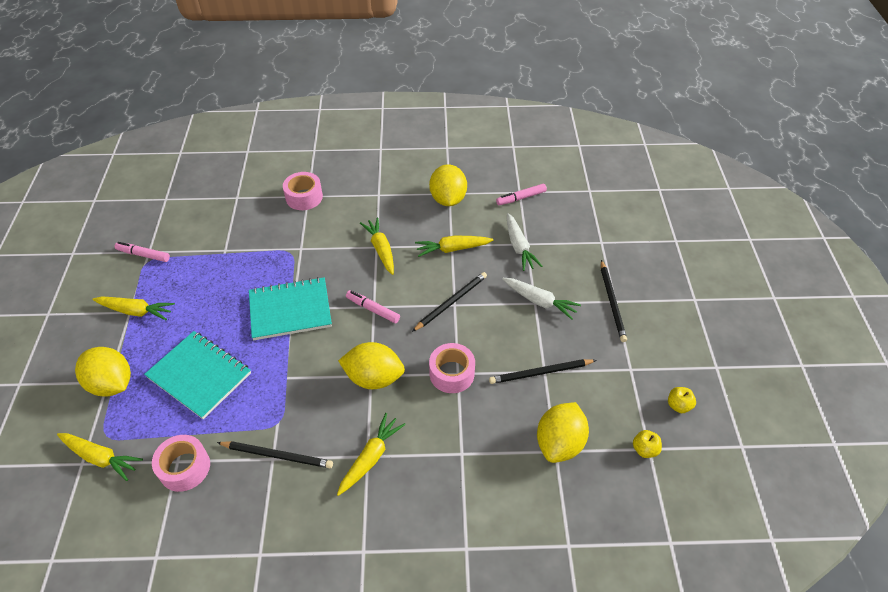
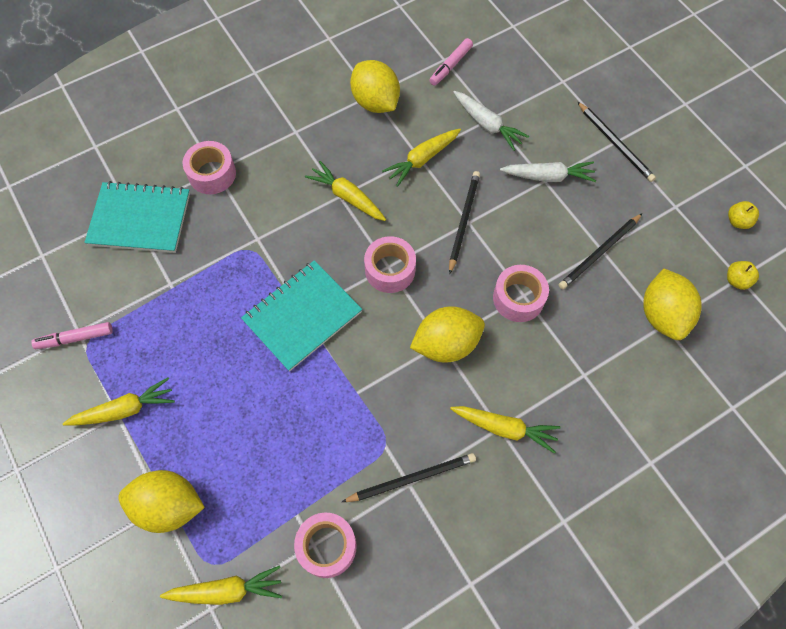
camera: 30 degrees left, 15 degrees up
(199, 375) = (261, 442): turquoise notebook -> turquoise notebook (140, 219)
(370, 458) = (504, 428): yellow carrot -> yellow carrot turned 105 degrees clockwise
(373, 309) = (390, 270): pink marker -> pink tape

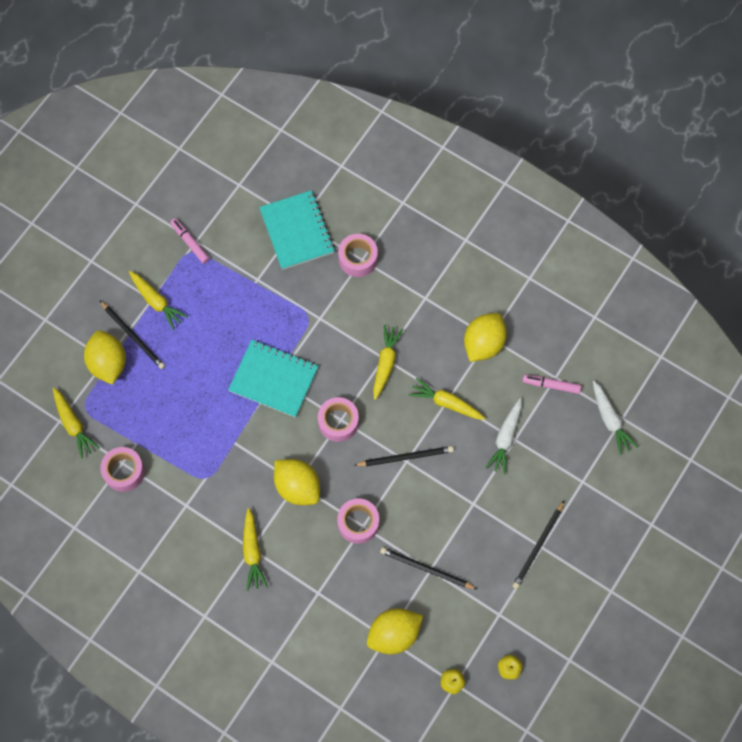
camera: 65 degrees right, 5 degrees up
(412, 478) = (191, 505): black pencil -> black pencil (133, 336)
(547, 176) = (478, 504): white carrot -> white carrot (610, 420)

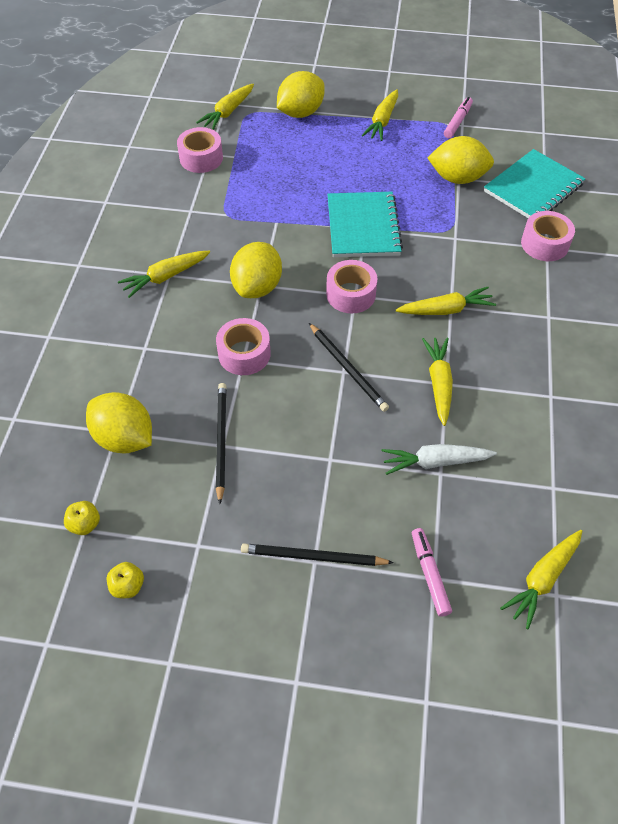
camera: 65 degrees right, 15 degrees down
(133, 336) = (338, 119): black pencil -> none
(483, 343) = (538, 392): yellow lemon -> yellow lemon (457, 178)
(551, 385) = (539, 487): pink marker -> pink marker (429, 574)
(610, 420) = (542, 579): white carrot -> yellow carrot

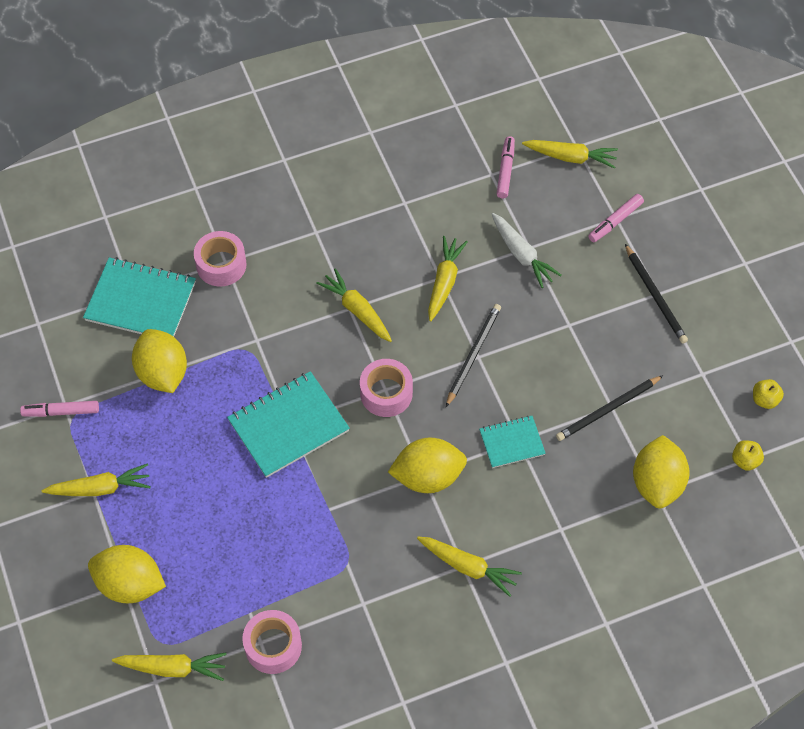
camera: 120 degrees left, 5 degrees up
(244, 354) = (512, 443): pink tape -> turquoise notebook
(439, 384) = (444, 282): yellow carrot -> yellow carrot turned 135 degrees clockwise
(552, 503) = (505, 170): none -> pink marker

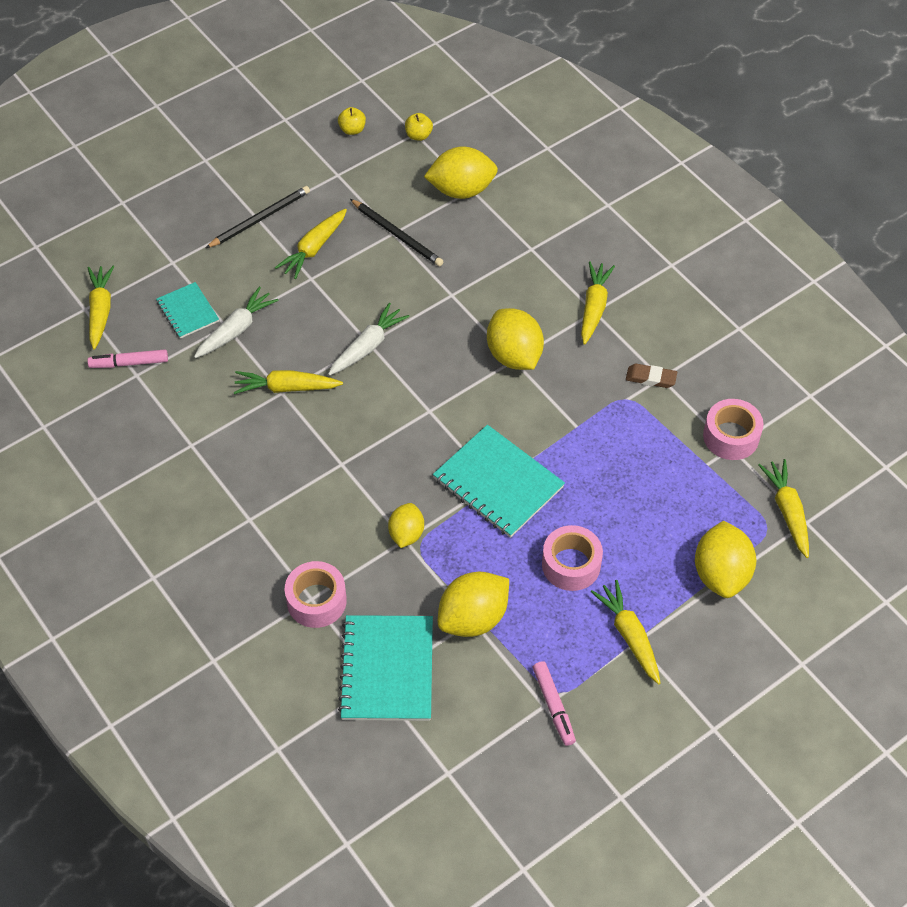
camera: 105 degrees left, 5 degrees down
(261, 342) = (406, 534): none -> yellow lemon
(357, 311) = (342, 456): yellow carrot -> yellow carrot (314, 248)
(365, 593) = (651, 378): none -> brown eraser
(386, 393) = (434, 408): pink tape -> pink tape (571, 565)
(473, 354) = (367, 347): black pencil -> white carrot
(512, 443) = (456, 299): turquoise notebook -> turquoise notebook (188, 311)
(615, 221) = (177, 262): pink marker -> none

